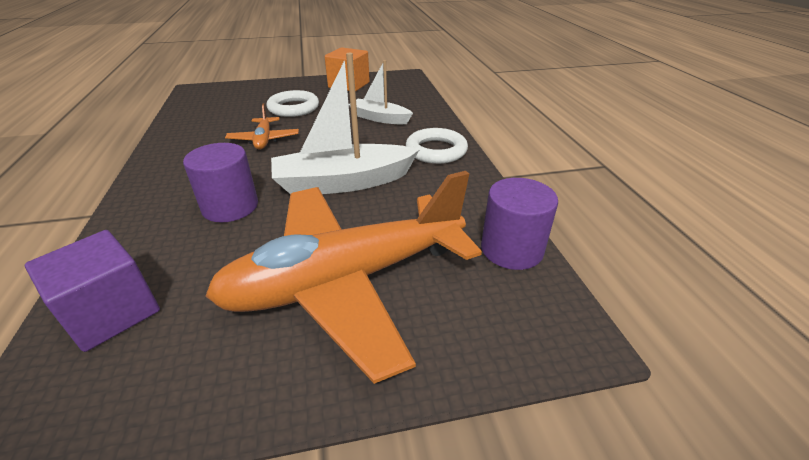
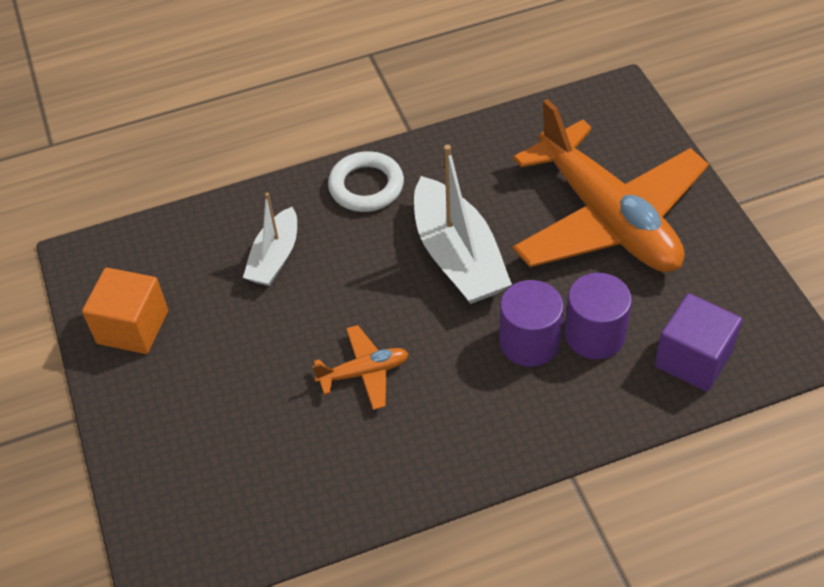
camera: 95 degrees left, 15 degrees up
(293, 108) = (244, 375): white ring -> none
(511, 249) = (537, 121): purple cylinder -> purple cylinder (594, 335)

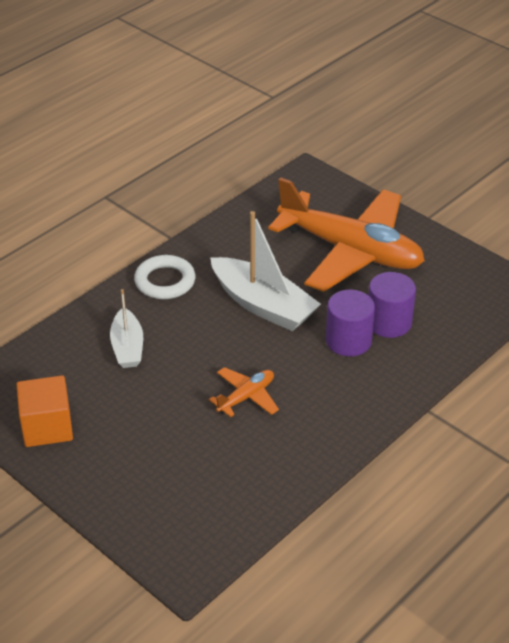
camera: 30 degrees left, 10 degrees down
(693, 359) = (461, 316): purple cube -> none

